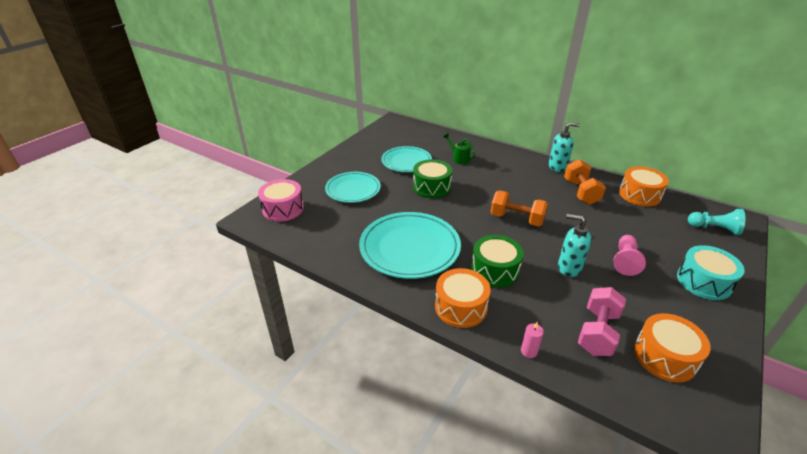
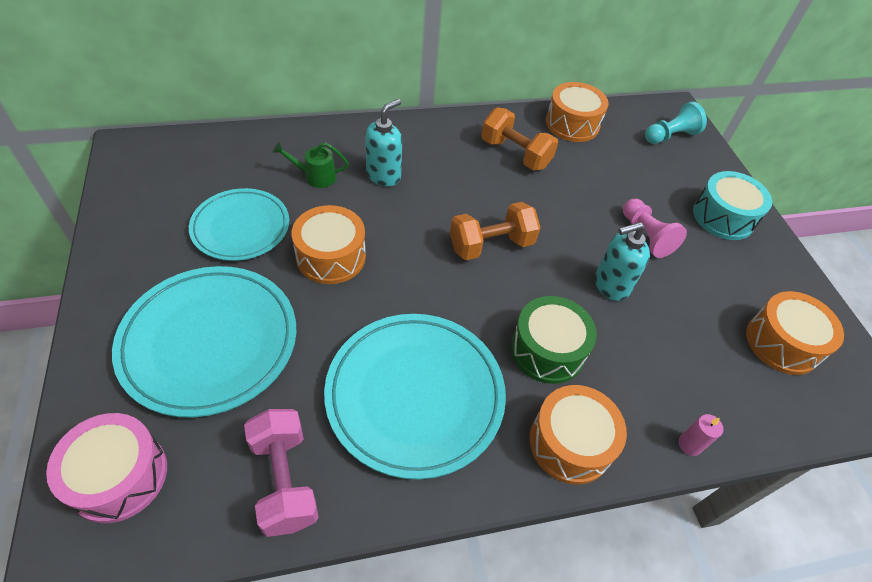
camera: 50 degrees left, 15 degrees up
(353, 189) = (210, 342): turquoise plate -> turquoise plate, size x1.55
(431, 187) = (331, 256): green drum -> orange drum
(557, 167) = (453, 124): turquoise soap dispenser -> turquoise soap dispenser (384, 175)
(597, 332) = (714, 359): pink dumbbell -> pink dumbbell (284, 480)

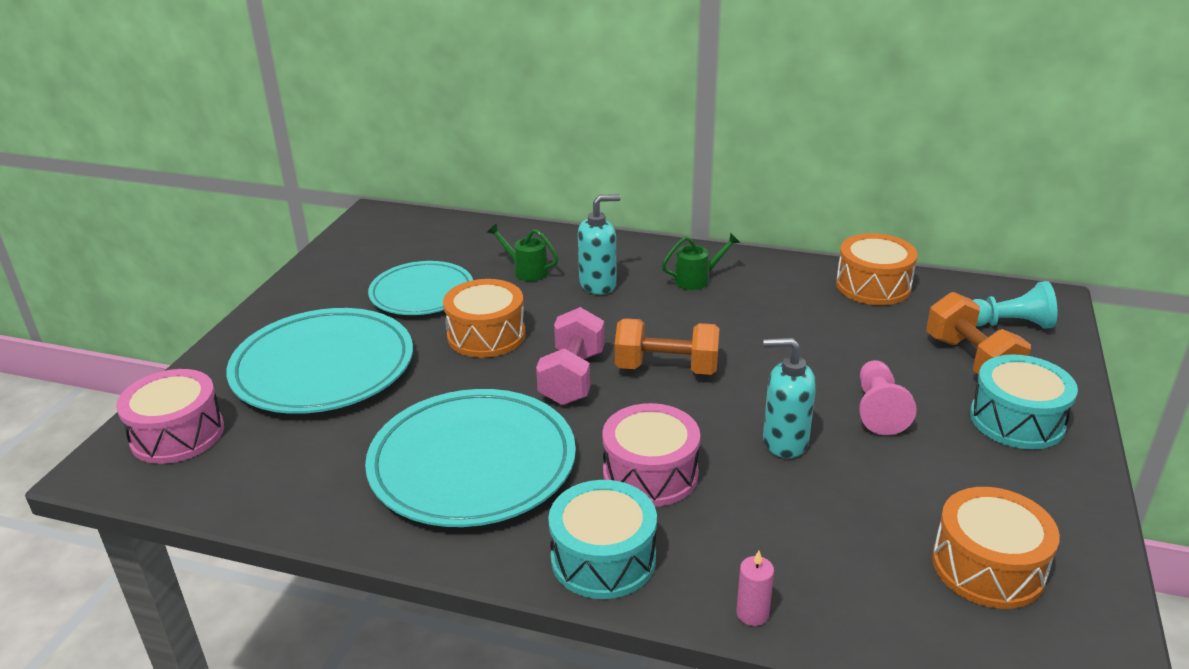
camera: 35 degrees right, 20 degrees down
(284, 480) = (299, 484): pink dumbbell -> pink dumbbell (572, 378)
(453, 149) = (697, 279): none -> green watering can
(515, 154) = (770, 298): orange dumbbell -> orange dumbbell (971, 360)
(547, 350) = (650, 473): green drum -> pink drum
(570, 443) = (603, 558): orange drum -> turquoise drum

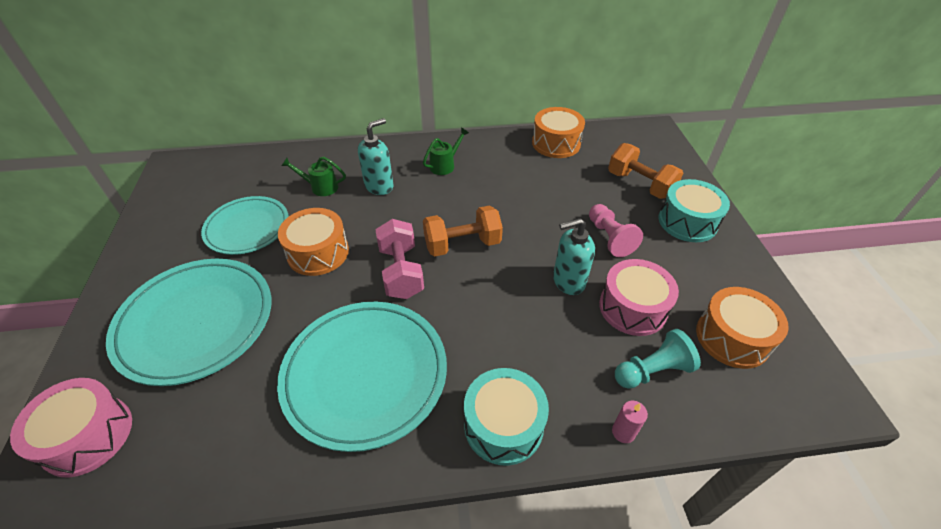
camera: 25 degrees left, 15 degrees up
(650, 473) = (497, 337): pink drum -> pink drum (632, 308)
(1010, 324) = (646, 152): turquoise pawn -> turquoise pawn (652, 370)

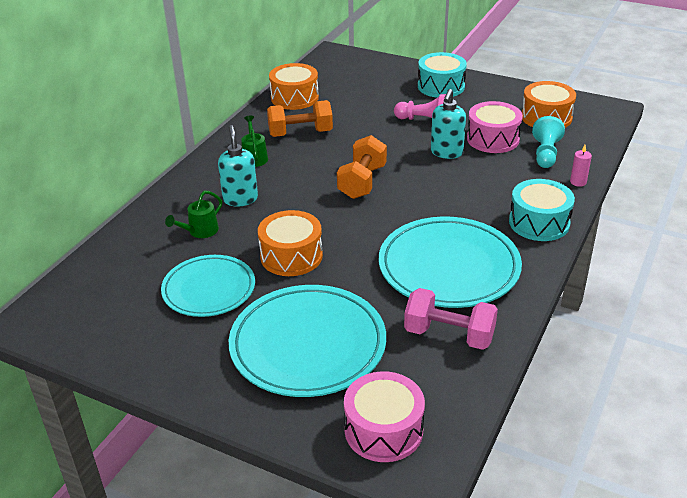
camera: 55 degrees left, 10 degrees down
(401, 272) = (361, 220): pink dumbbell -> pink dumbbell (449, 335)
(640, 184) = (385, 86): orange dumbbell -> orange dumbbell (300, 133)

